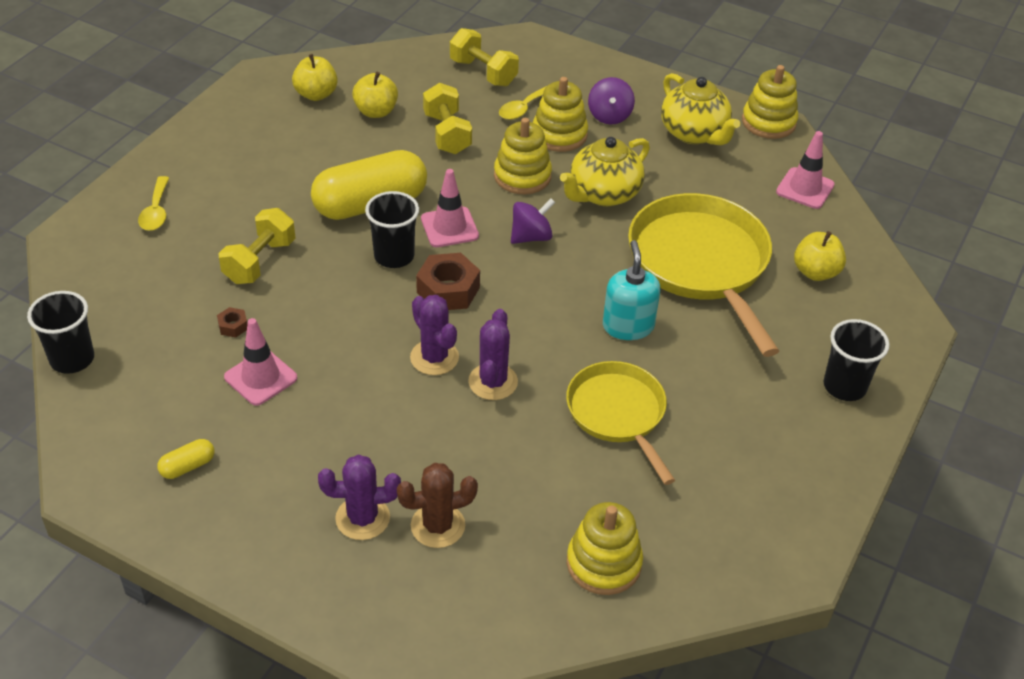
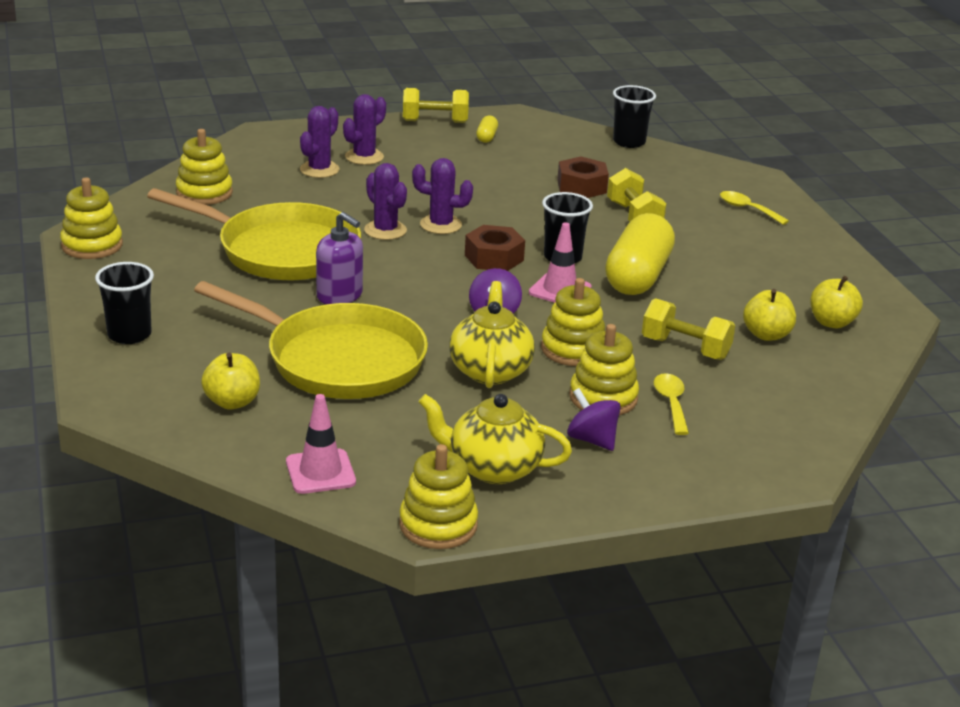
camera: 135 degrees right, 15 degrees down
(233, 326) = (581, 186): brown nut -> brown nut, size x2.08
(260, 377) = (520, 176): pink traffic cone -> none
(438, 526) = (319, 169): brown cactus -> purple cactus
(483, 72) = (762, 415): yellow dumbbell -> yellow dumbbell (435, 121)
(618, 414) = (281, 251): yellow pan -> yellow pan, size x1.59
(628, 326) = (340, 295): turquoise soap dispenser -> purple soap dispenser
(794, 540) = (92, 245): none -> yellow stacking toy

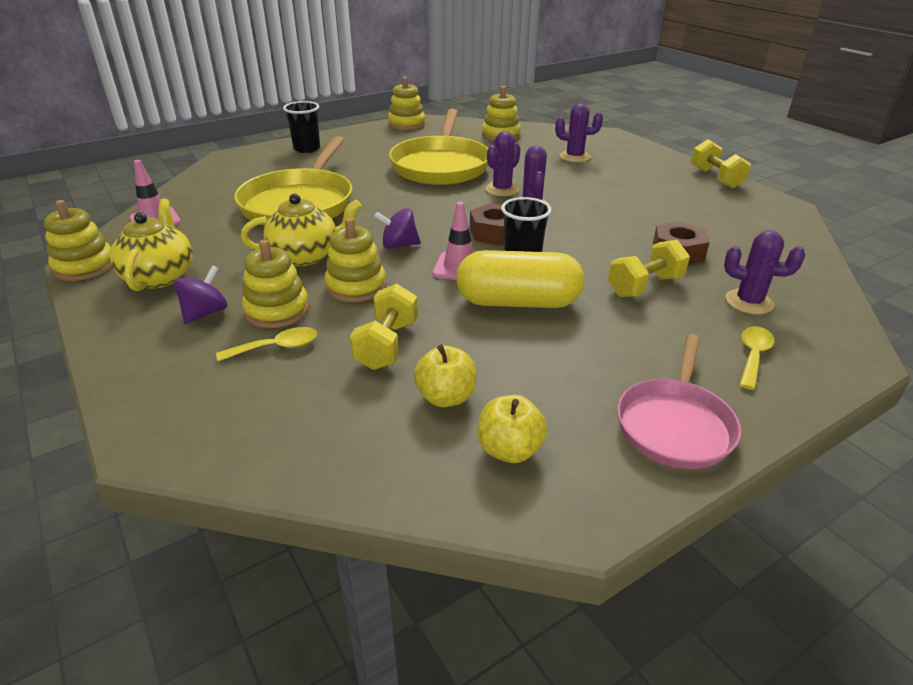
camera: 75 degrees right, 5 degrees up
(232, 402) = (237, 184): yellow apple -> none
(340, 295) = (390, 191): purple soap dispenser -> none
(364, 157) = (614, 166): purple cactus -> purple cactus (749, 302)
(486, 137) = (718, 200): yellow capsule -> none
(629, 142) = (817, 264): black cup -> none
(817, 259) = (675, 424): none -> pink pan

